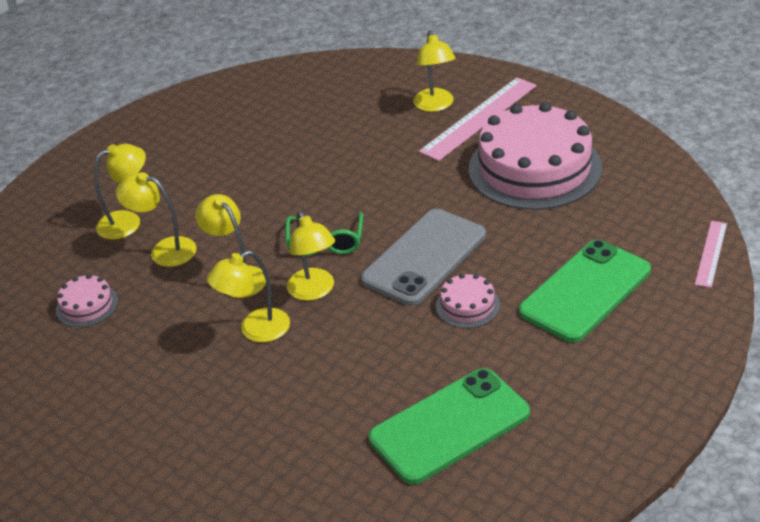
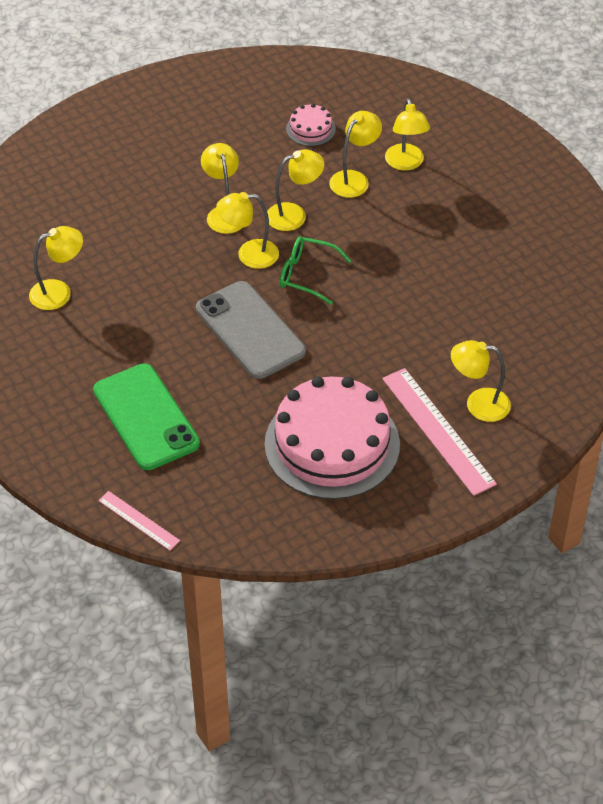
camera: 105 degrees right, 10 degrees up
(450, 426) = (59, 292): green phone -> yellow lamp
(467, 305) = (175, 339): pink cake -> none

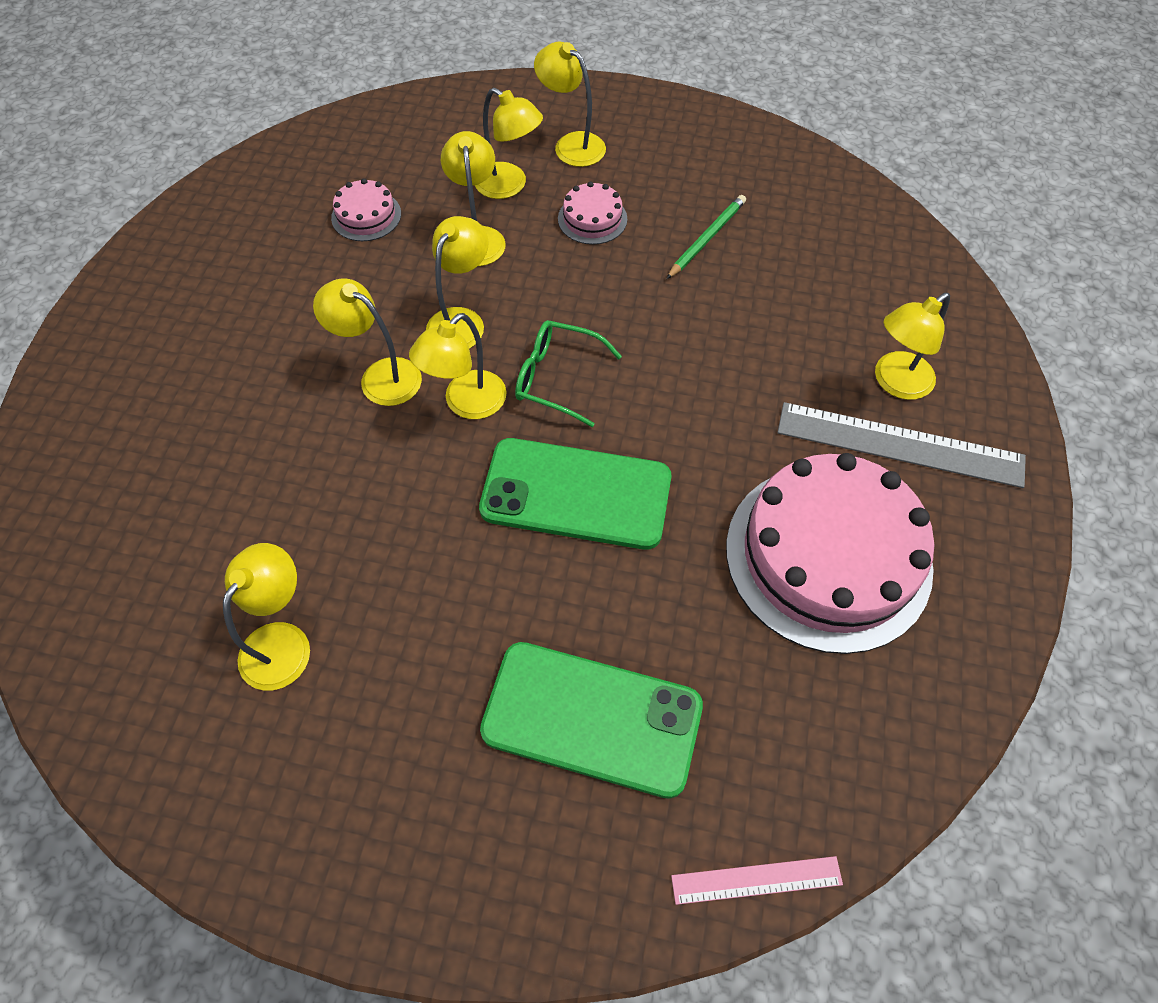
camera: 45 degrees left, 10 degrees up
(250, 330) = (576, 493): grey phone -> green phone
(306, 275) = (556, 378): green glasses -> green glasses turned 45 degrees clockwise
(428, 211) = (592, 219): none -> pink cake
(437, 430) = (899, 445): pink ruler -> grey ruler
(471, 164) = (571, 144): none -> yellow lamp
(478, 265) = (707, 238): none -> green pencil

